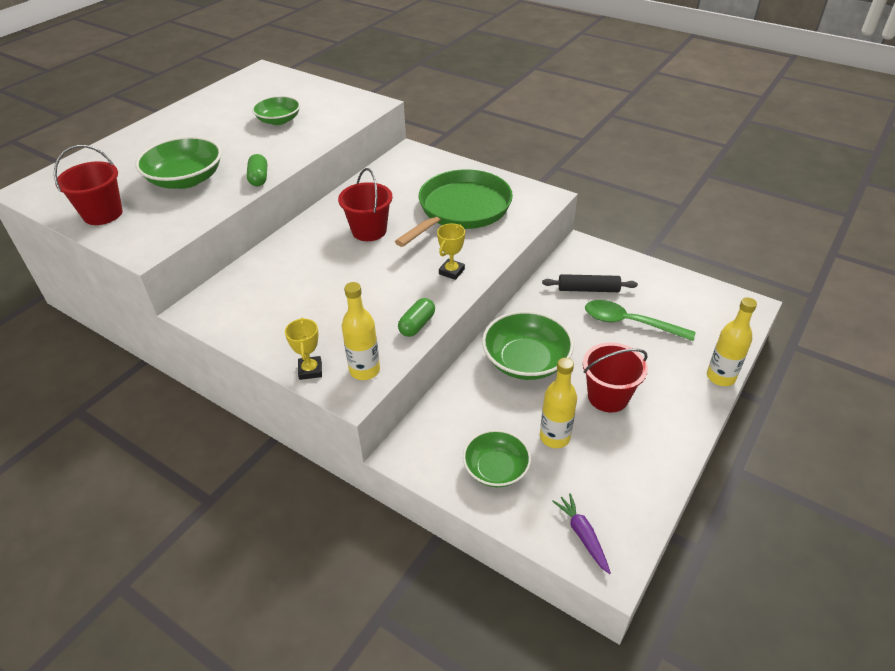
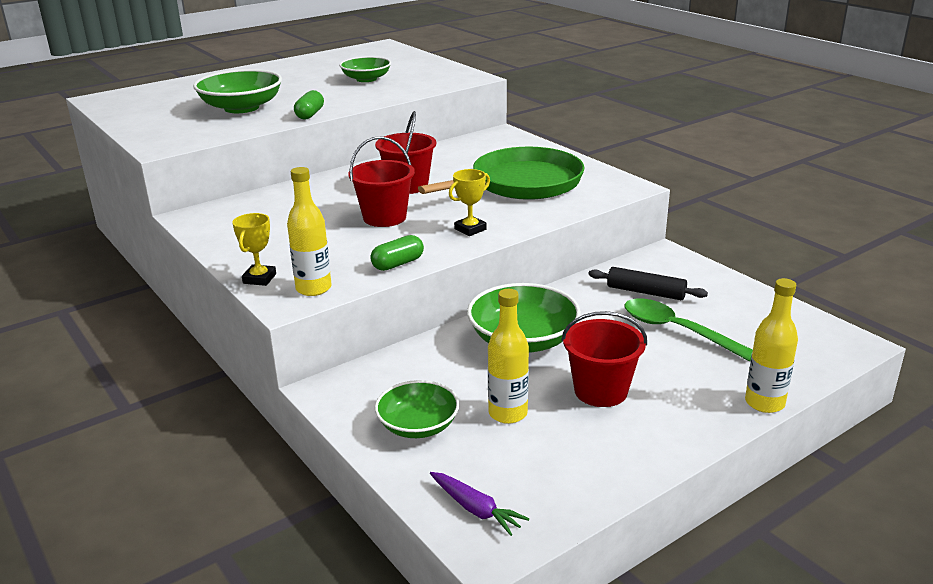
camera: 20 degrees right, 15 degrees down
(103, 214) = (148, 120): red bucket -> red bucket (384, 217)
(582, 535) = (476, 509): purple carrot -> purple carrot turned 135 degrees clockwise

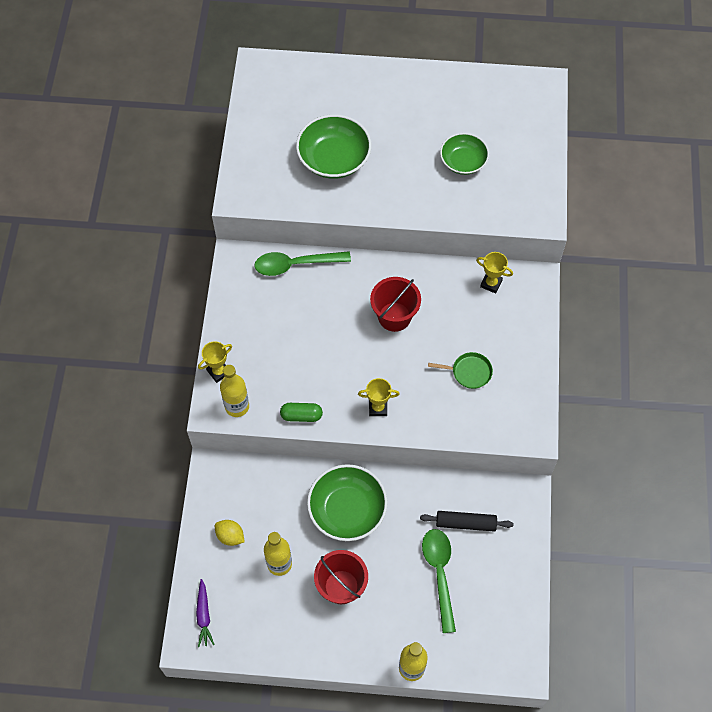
camera: 40 degrees right, 35 degrees up
(265, 198) = (295, 265): none -> green spoon
(310, 114) = (367, 208): green capsule -> none
(384, 217) = (342, 351): red bucket -> none
(418, 426) = (230, 536): green bowl -> yellow lemon
(468, 146) = (491, 283): none -> yellow trophy
(522, 183) = (469, 372): green pan -> green pan, size x0.42
(645, 292) = (465, 523): black rolling pin -> black rolling pin turned 60 degrees counterclockwise

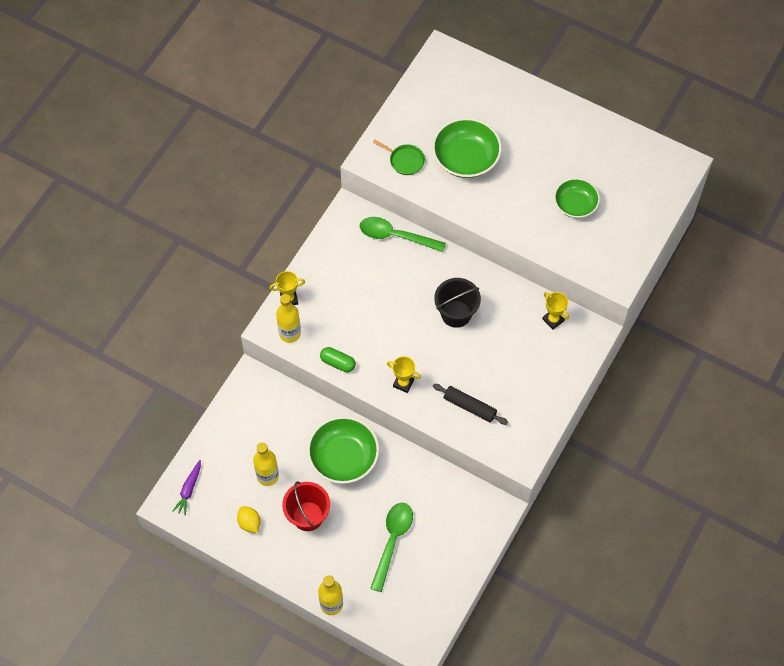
camera: 25 degrees right, 0 degrees up
(230, 536) = (239, 437): yellow lemon -> yellow lemon (249, 523)
(394, 317) = (456, 314): red bucket -> black bucket
(465, 523) = (435, 511): black rolling pin -> black rolling pin (469, 407)
(469, 372) = (495, 386): green pan -> green pan (405, 160)

